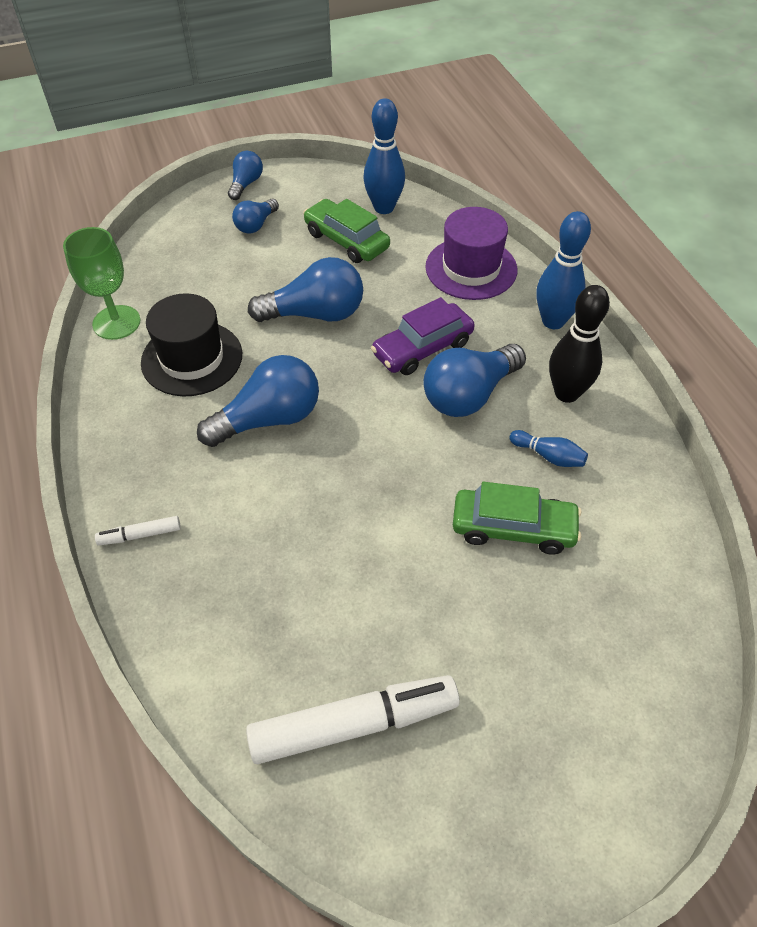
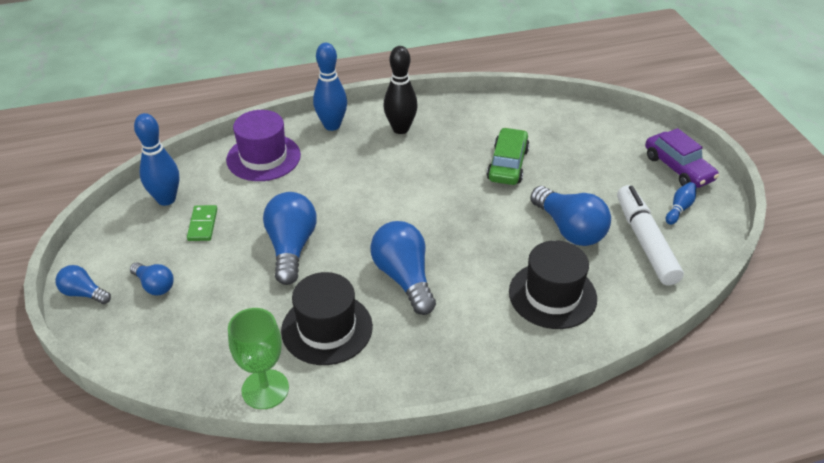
camera: 85 degrees left, 10 degrees down
(140, 535) = (513, 353): white marker -> none
(237, 582) = (552, 295): none -> black hat
(346, 240) = (202, 225): green car -> green domino
(422, 348) = (345, 190): purple car -> purple car (678, 168)
(469, 395) = (395, 171): blue light bulb -> blue light bulb (569, 229)
(548, 456) = (452, 143): blue bowling pin -> blue bowling pin (679, 208)

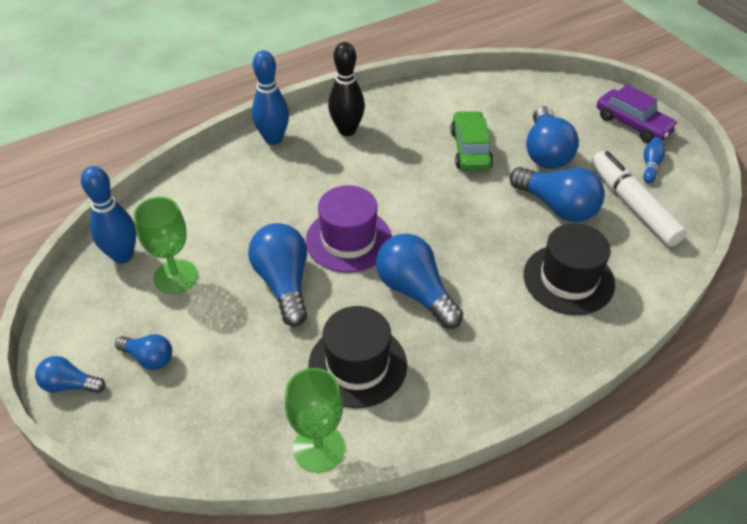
camera: 15 degrees left, 5 degrees up
(202, 225) = (175, 277): green domino -> green goblet
(263, 157) = (213, 188): purple hat -> purple hat (348, 240)
(579, 179) = (546, 152): none -> blue light bulb

